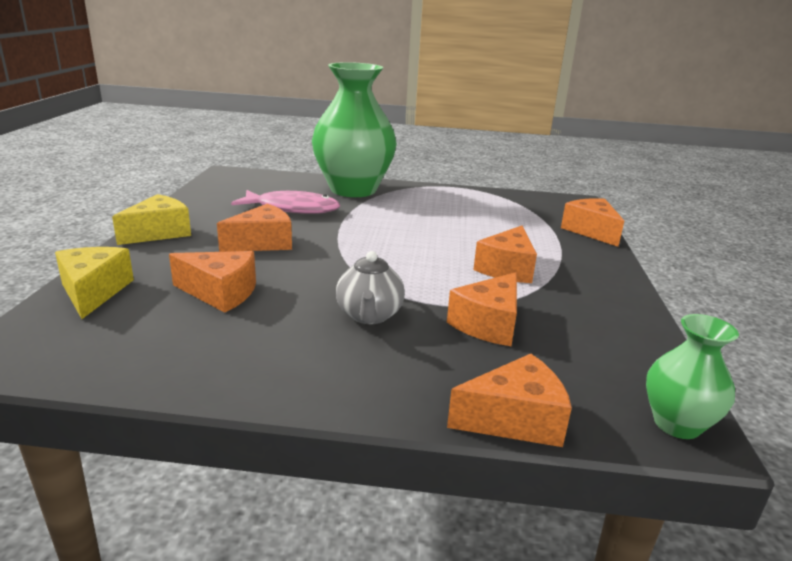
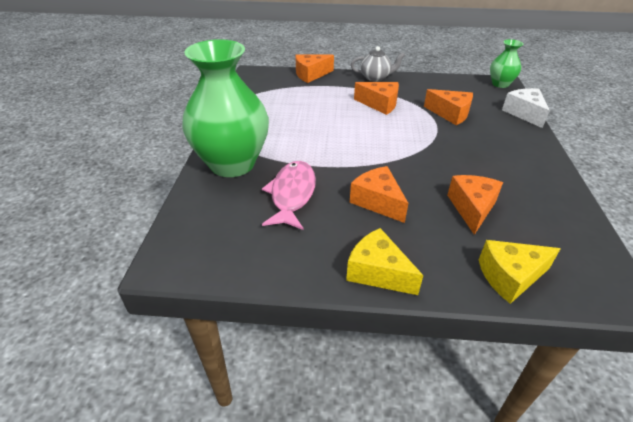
camera: 90 degrees left, 15 degrees up
(369, 315) = (464, 148): grey teapot -> grey teapot (375, 77)
(514, 419) = (524, 113): orange cheese -> white cheese

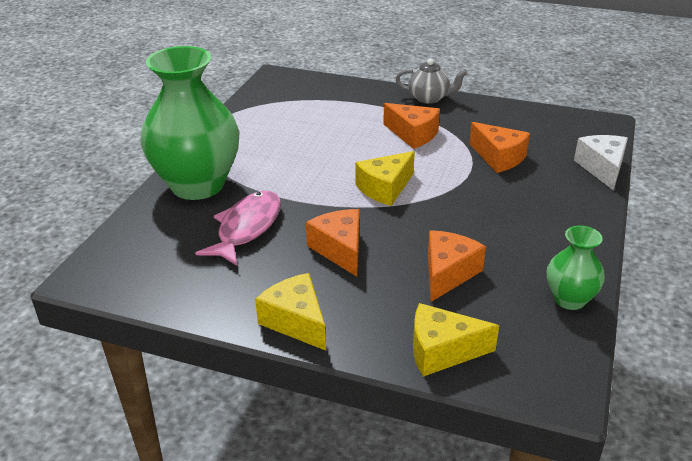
camera: 15 degrees right, 5 degrees down
(311, 75) = (347, 86): orange cheese -> none
(384, 147) = (385, 188): none -> yellow cheese
(500, 84) = (598, 125): green vase -> green vase (569, 299)

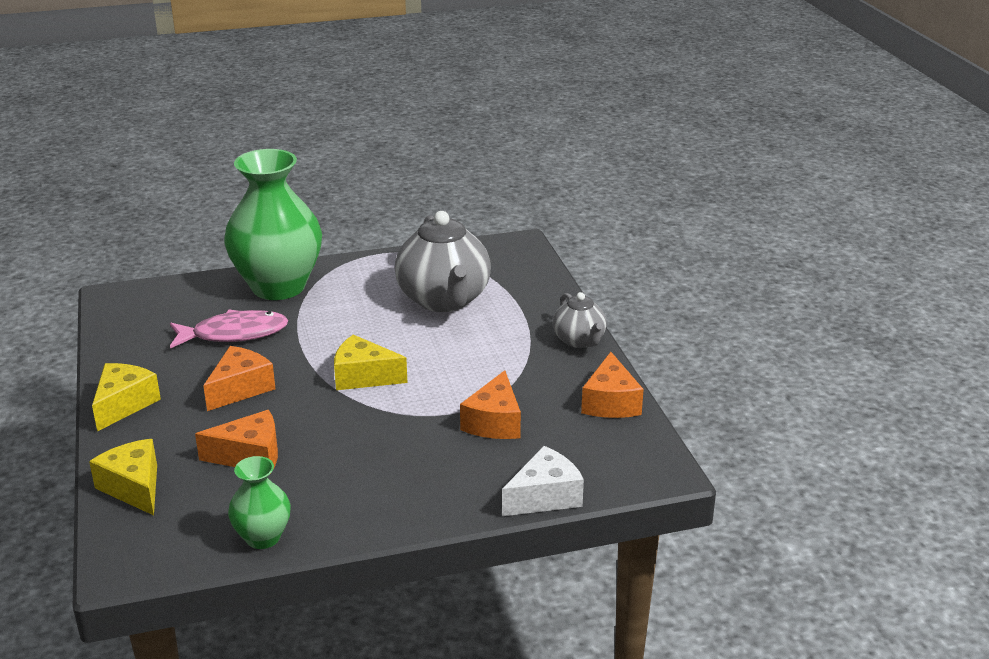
camera: 55 degrees right, 5 degrees down
(316, 125) = (444, 300): none -> grey teapot
(413, 134) = (486, 357): orange cheese -> orange cheese (610, 402)

